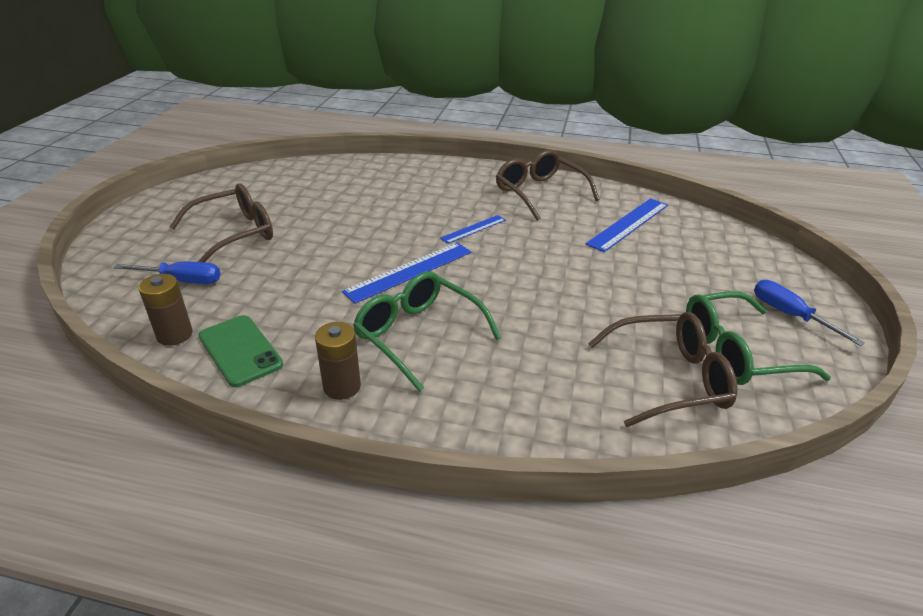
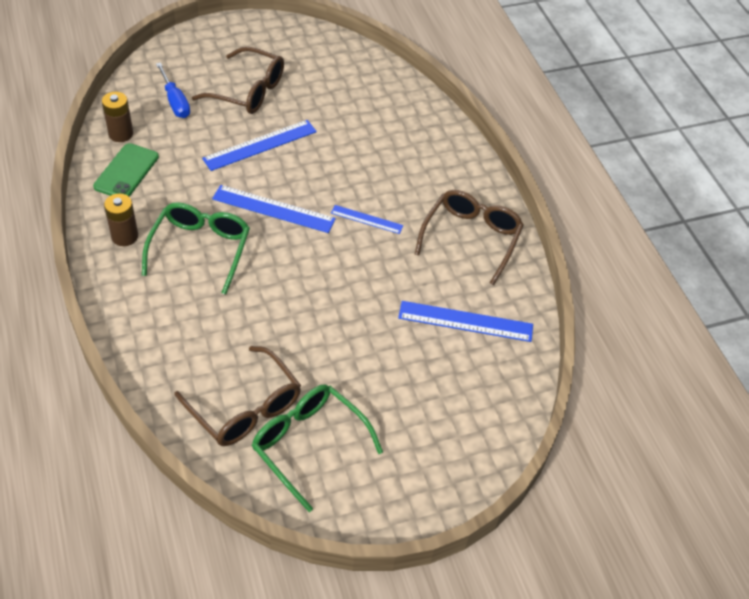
camera: 55 degrees right, 15 degrees up
(315, 251) = (260, 145): none -> blue ruler
(789, 315) = (392, 474): blue screwdriver -> none

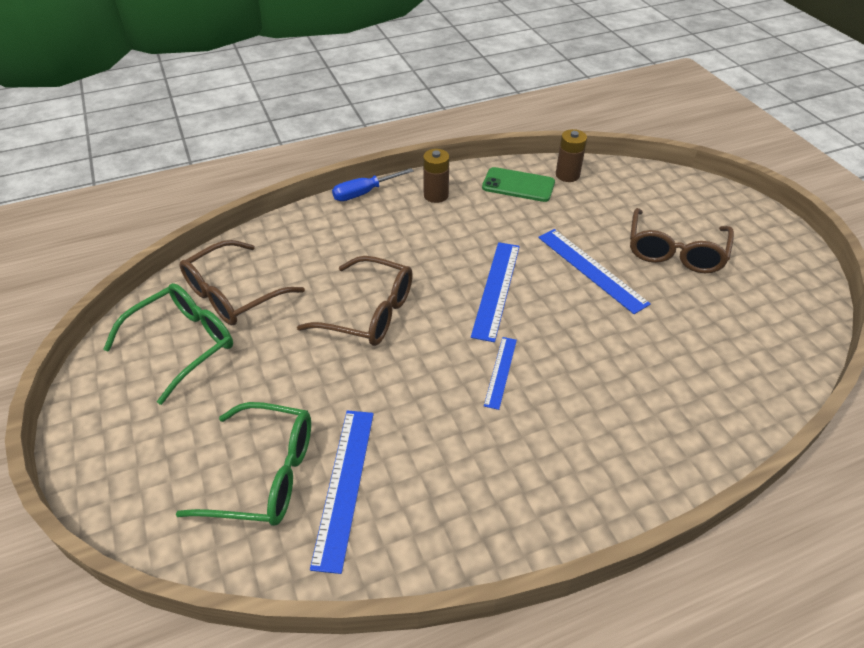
camera: 90 degrees right, 5 degrees down
(175, 101) = (630, 202): blue screwdriver -> blue screwdriver (364, 193)
(200, 249) = (429, 243): green glasses -> green glasses (265, 474)
(471, 238) = (493, 490): brown glasses -> brown glasses (369, 312)

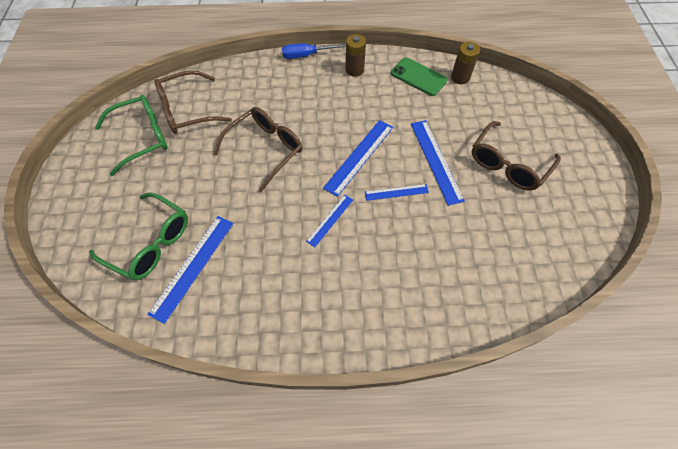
camera: 20 degrees right, 15 degrees up
(369, 312) = (266, 149): brown glasses -> brown glasses turned 90 degrees counterclockwise
(564, 316) = (396, 192): none -> blue ruler

